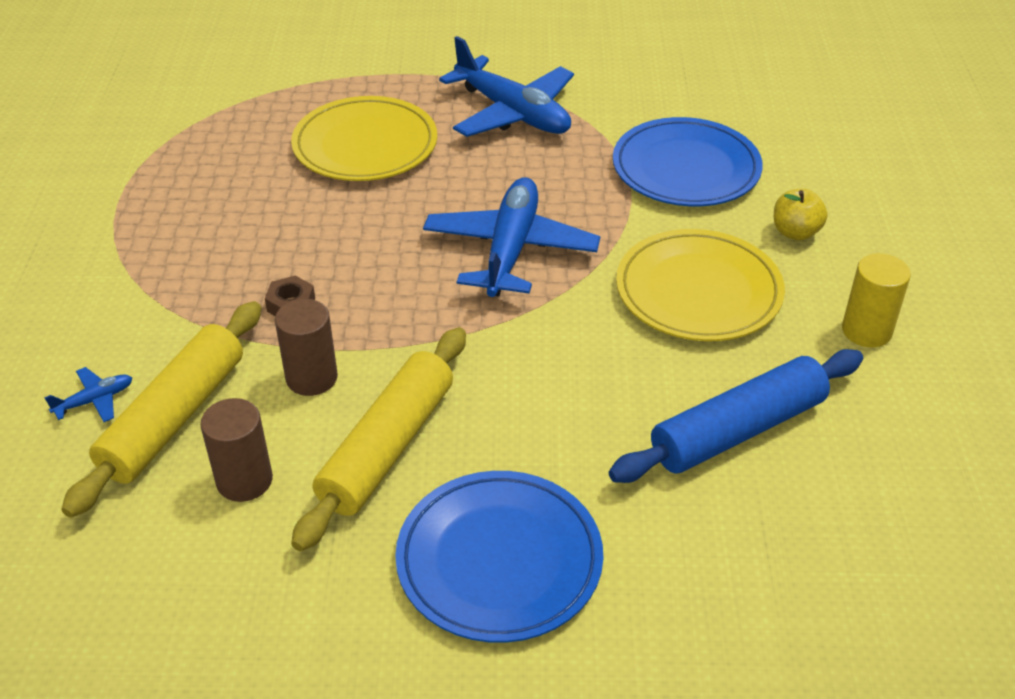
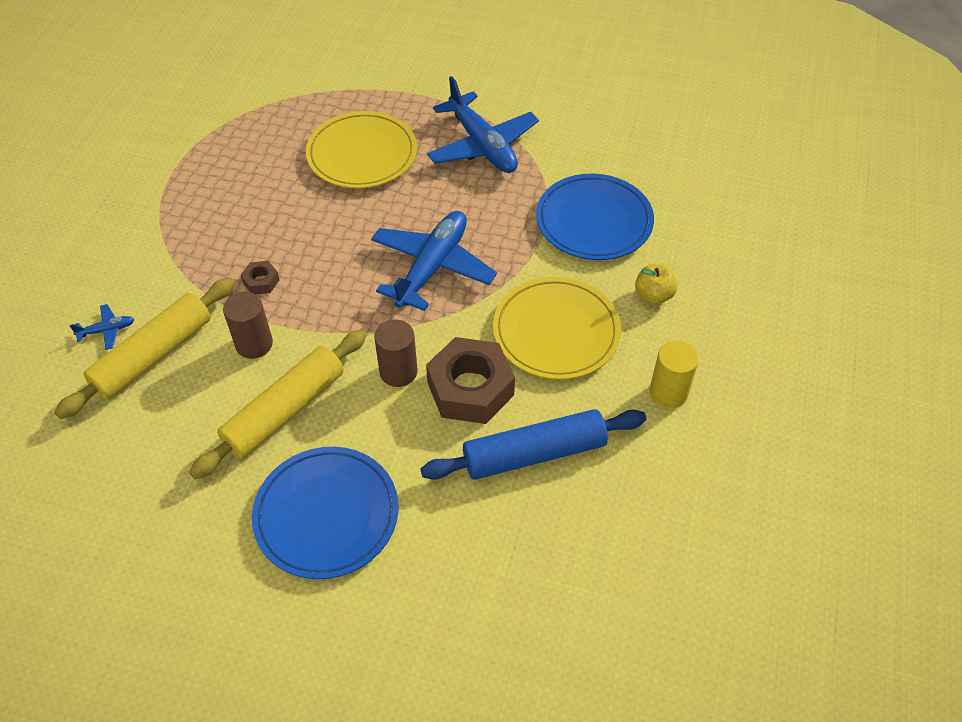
camera: 15 degrees right, 10 degrees up
(244, 480) = (182, 414): brown cylinder -> brown cylinder (398, 372)
(622, 374) = (470, 389): none -> brown nut

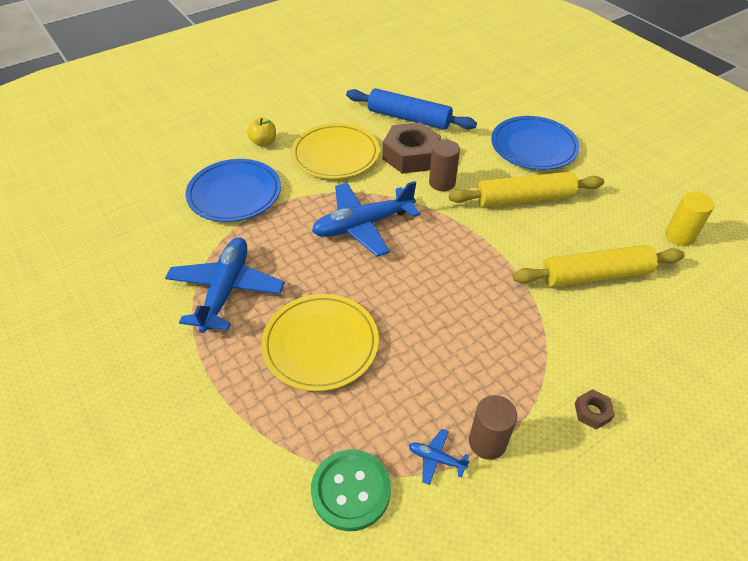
camera: 140 degrees left, 5 degrees down
(107, 330) = (625, 313): blue plane -> blue plane (436, 459)
(254, 344) = (519, 244): brown cylinder -> brown cylinder (487, 442)
(258, 97) = (351, 490): none -> green button
(261, 281) = (487, 283): brown nut -> brown nut (592, 412)
(668, 393) = (318, 106): yellow cylinder -> yellow cylinder (679, 236)

